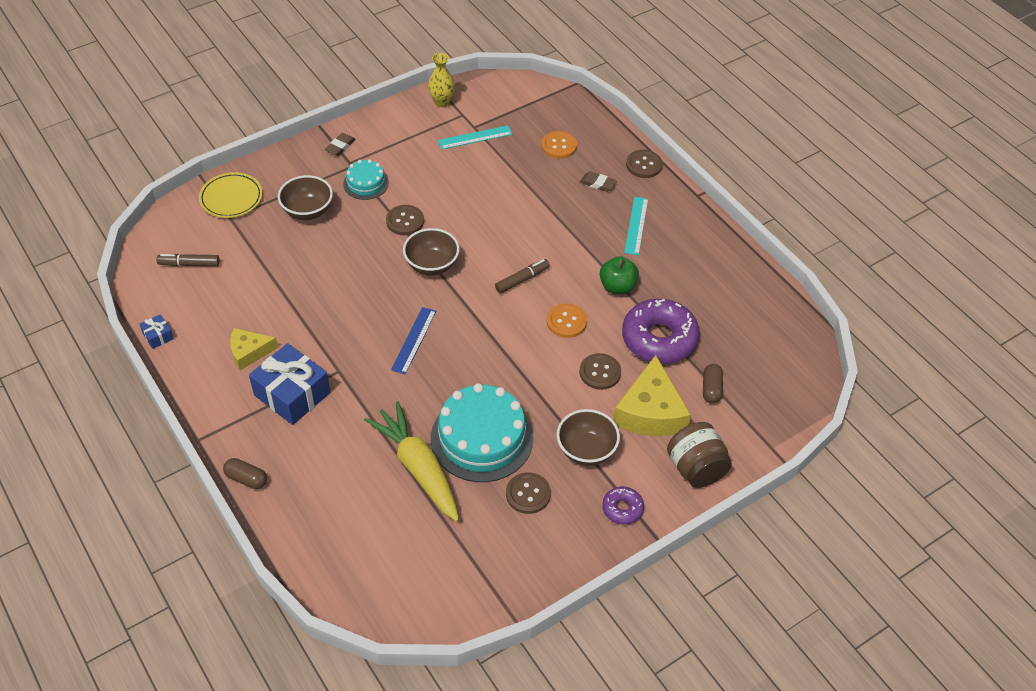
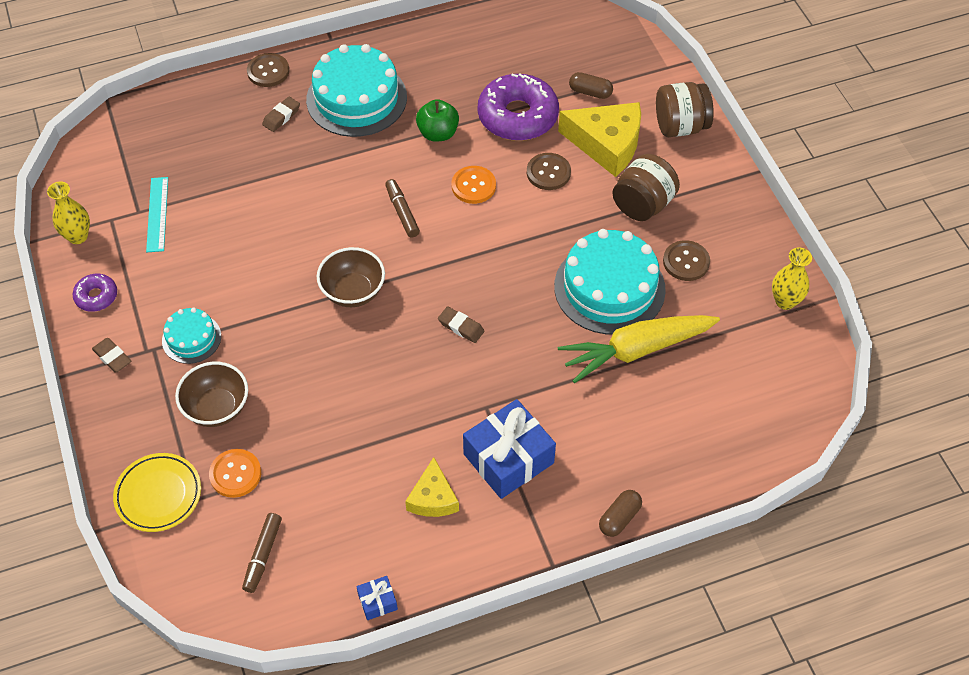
camera: 75 degrees left, 5 degrees up
(405, 221) = (272, 307): brown button -> none
(414, 340) = (461, 327): blue ruler -> brown eraser
(503, 583) = (785, 301): none -> yellow vase
(559, 146) = (206, 138): orange button -> orange button (235, 474)
(586, 450) = (642, 204): brown bowl -> brown jar
(622, 509) = (716, 191): purple donut -> purple donut (96, 296)
(636, 225) = (356, 98): turquoise ruler -> turquoise cake

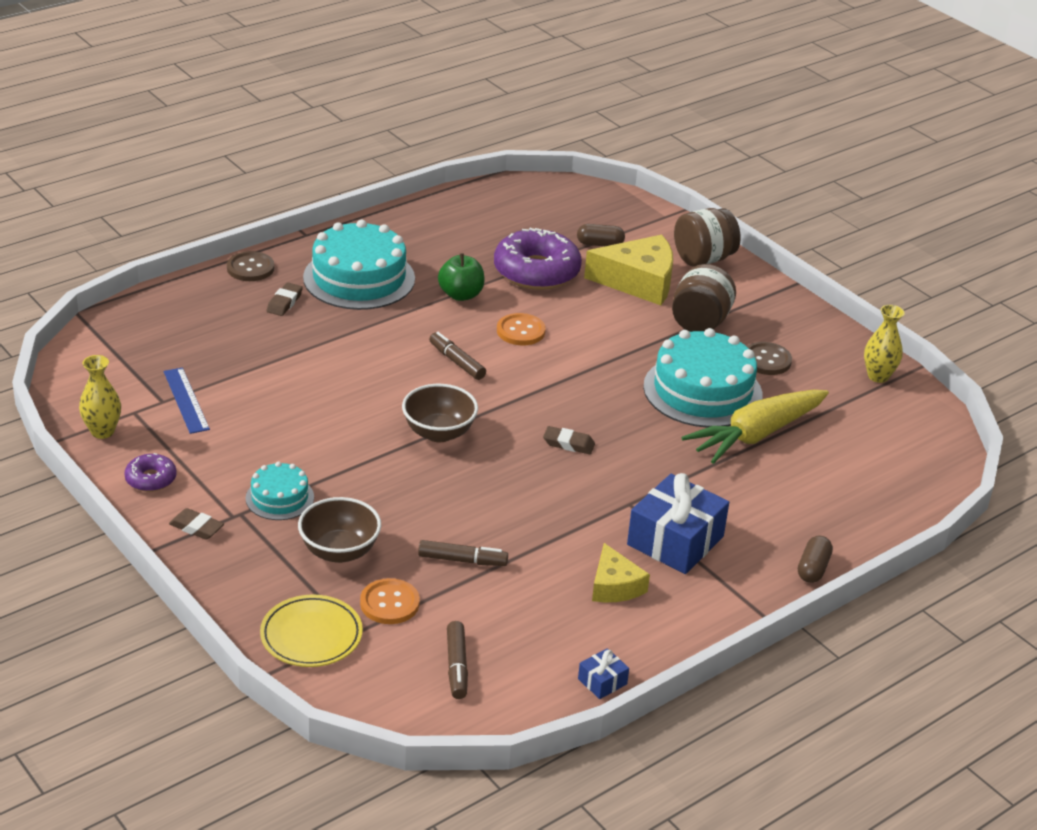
camera: 20 degrees left, 20 degrees down
(157, 214) = (186, 400): turquoise ruler -> blue ruler
(314, 440) = (462, 560): none -> brown marker
(548, 172) = (592, 311): brown button -> none

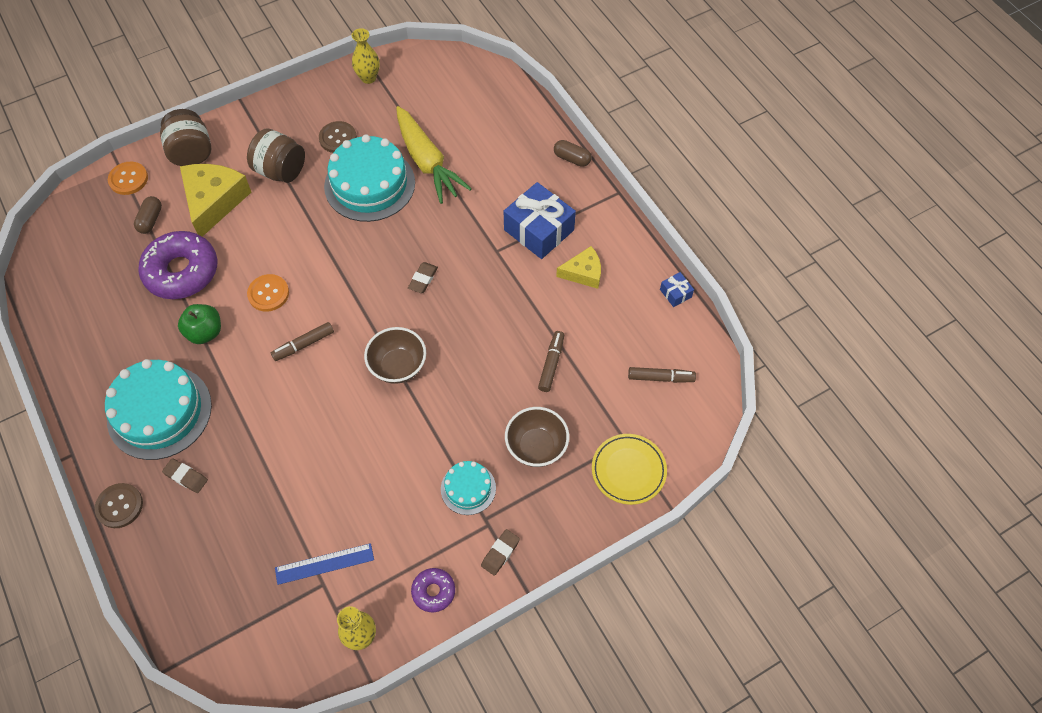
camera: 80 degrees left, 25 degrees up
(389, 603) = (595, 416): orange button -> orange button (128, 179)

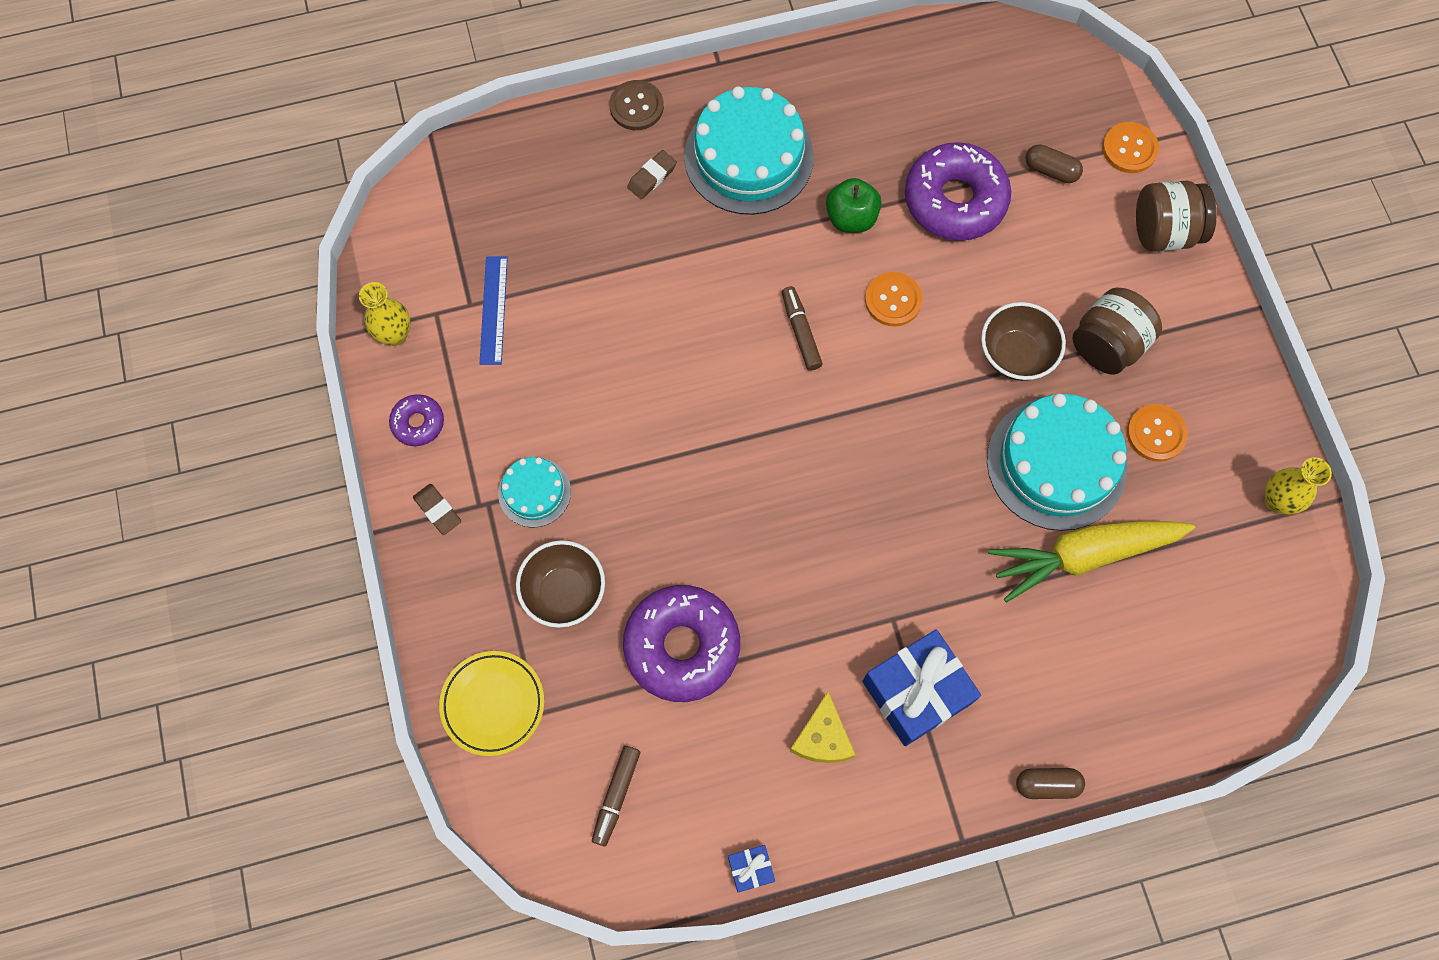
camera: 105 degrees right, 10 degrees up
(214, 201) = (1067, 251): yellow cheese -> none
(338, 138) = (1156, 433): brown button -> orange button
(398, 366) = (735, 443): brown bowl -> brown bowl (1015, 355)
(423, 279) = (867, 504): brown eraser -> none
(551, 364) = (682, 646): brown marker -> purple donut
(572, 159) = (1047, 784): brown capsule -> brown capsule turned 45 degrees clockwise

